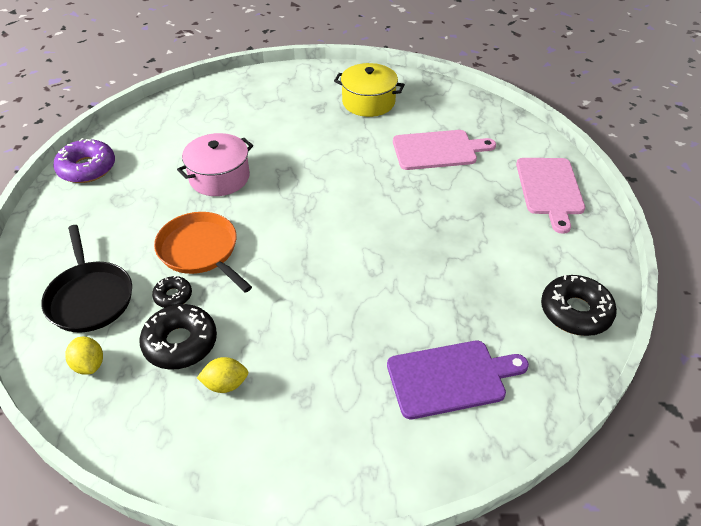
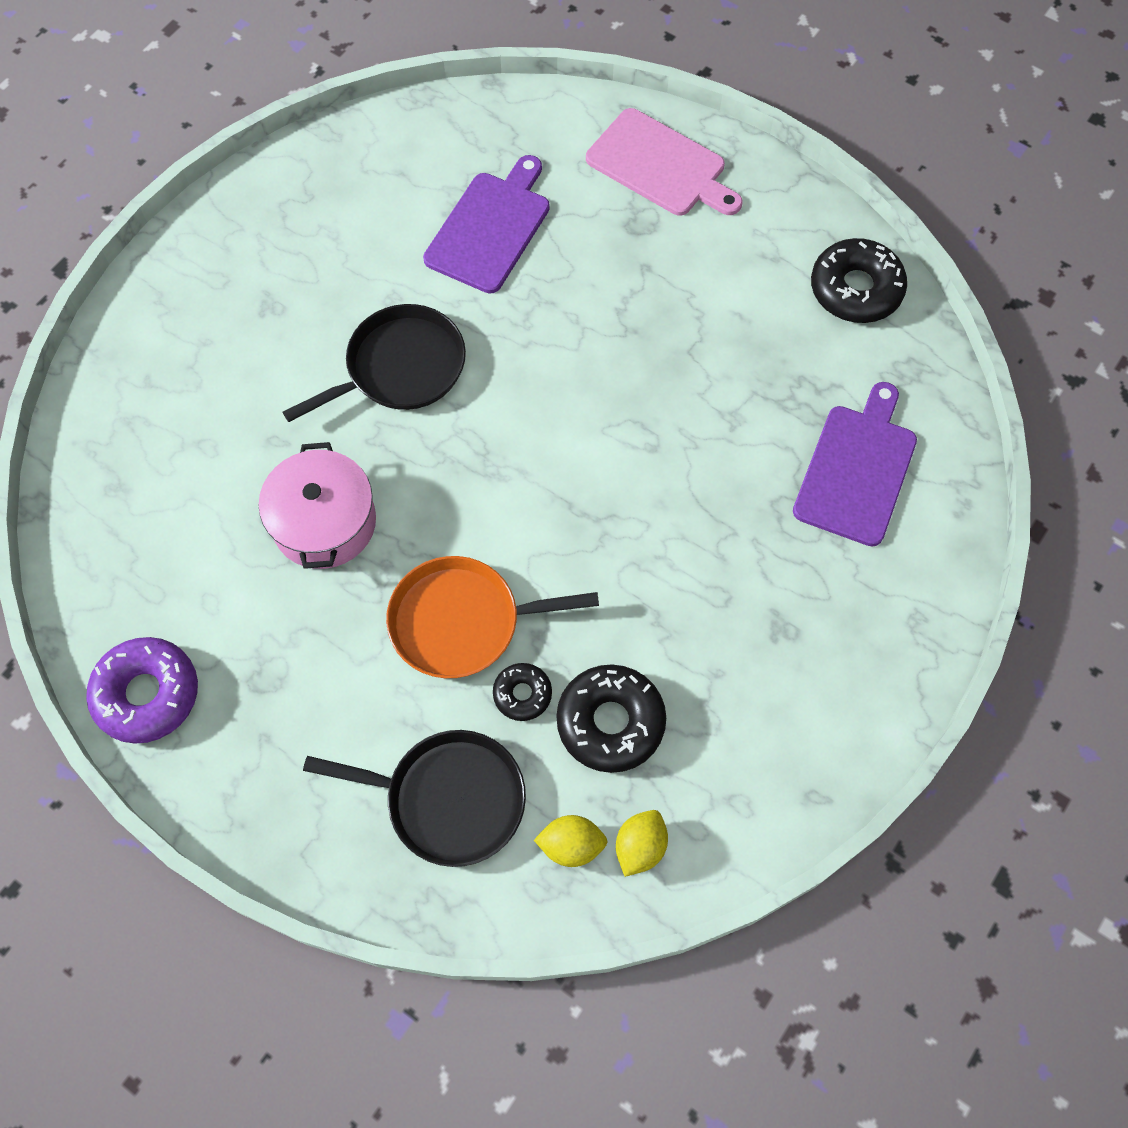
camera: 55 degrees left, 20 degrees up
(225, 384) = (710, 702): yellow lemon -> yellow lemon (640, 847)
(327, 160) = (400, 367): none -> black pan
(368, 102) = (313, 238): yellow pot -> none
(438, 150) = (491, 228): pink cutting board -> purple cutting board

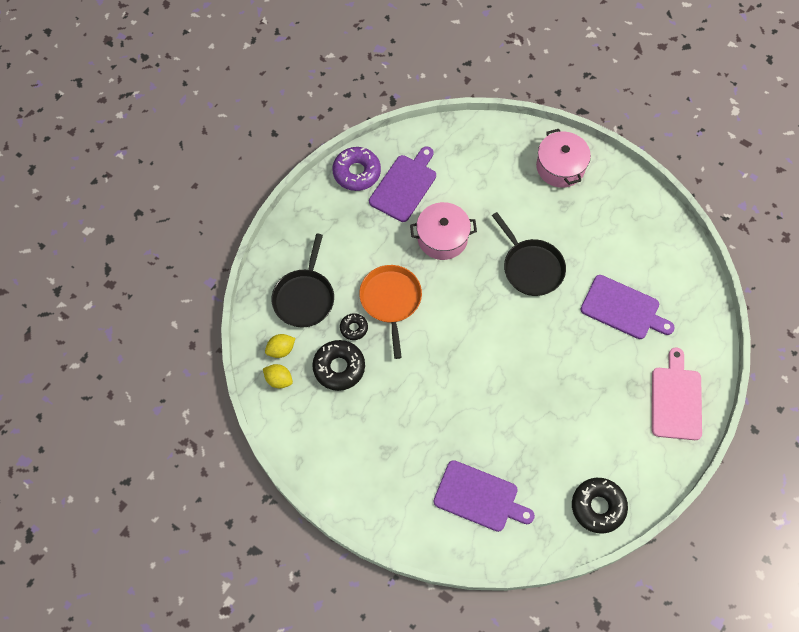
camera: 90 degrees right, 0 degrees up
(184, 308) = (560, 167): none -> pink pot
(193, 594) = (404, 186): none -> purple cutting board
(571, 845) = (281, 350): yellow lemon -> yellow lemon turned 60 degrees clockwise
(660, 166) = (676, 400): pink cutting board -> pink cutting board turned 150 degrees clockwise

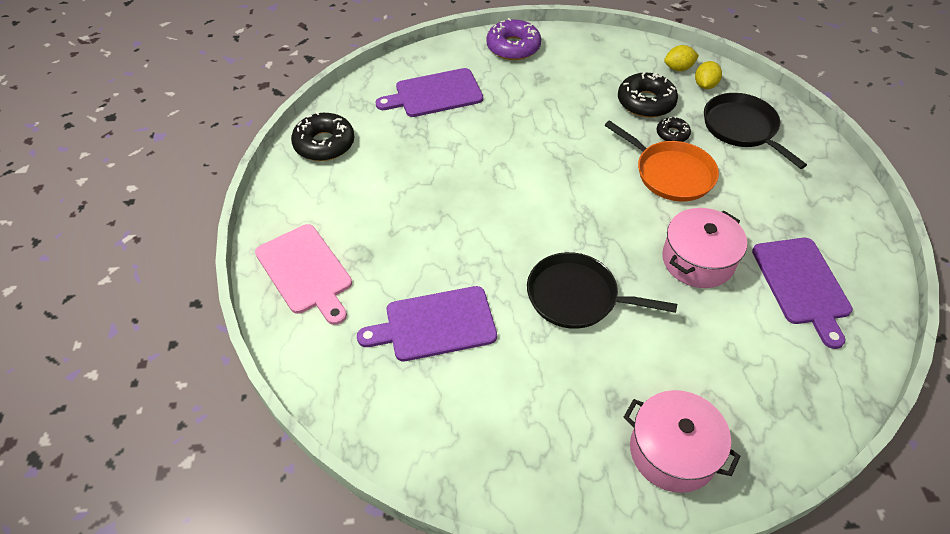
camera: 140 degrees right, 15 degrees down
(356, 172) = (862, 262): purple donut -> purple donut (513, 47)

